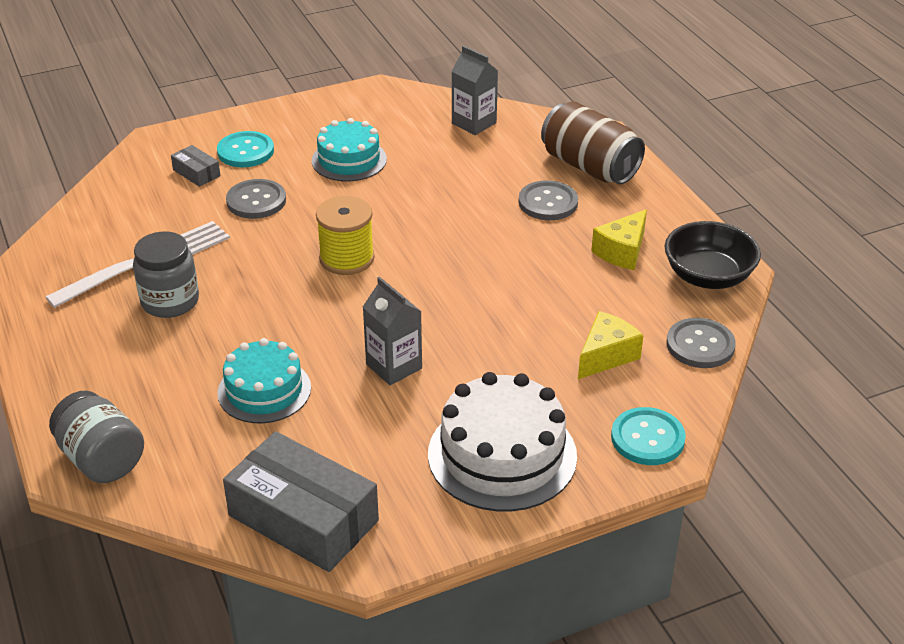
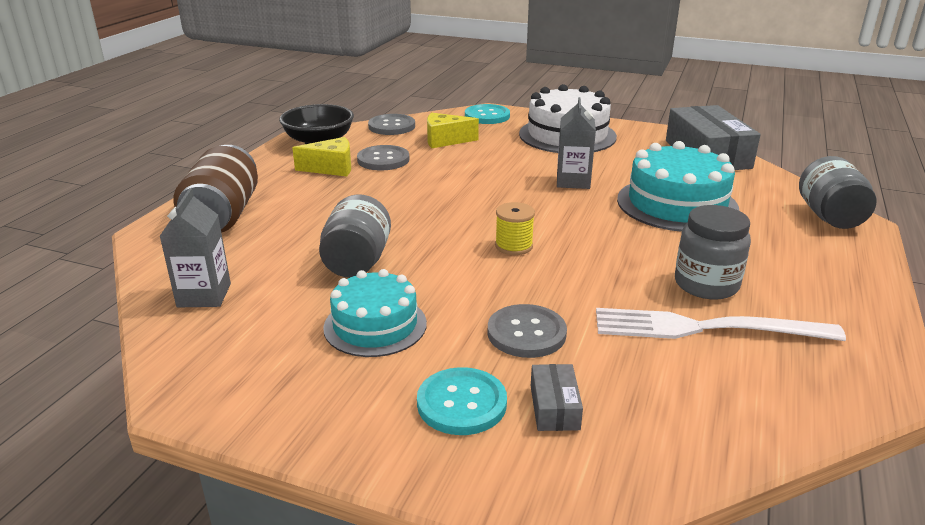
camera: 135 degrees left, 10 degrees down
(264, 390) = (677, 204): turquoise cake -> turquoise cake, size x1.52
(347, 258) = (514, 246): yellow spool -> yellow spool, size x0.66
(430, 187) = (357, 262): none -> grey jar
(548, 202) = (305, 210): grey button -> grey button (383, 160)

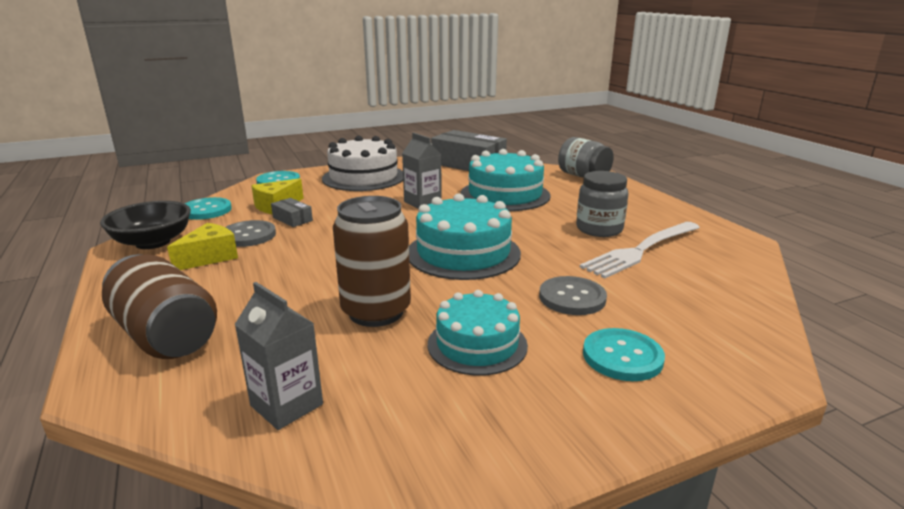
camera: 45 degrees left, 5 degrees down
(357, 262) = (376, 312): grey jar -> brown can
(391, 126) = (206, 210): grey button -> turquoise button
(514, 246) = (463, 253): yellow spool -> turquoise cake
(554, 407) = (665, 328): grey box -> grey box (292, 219)

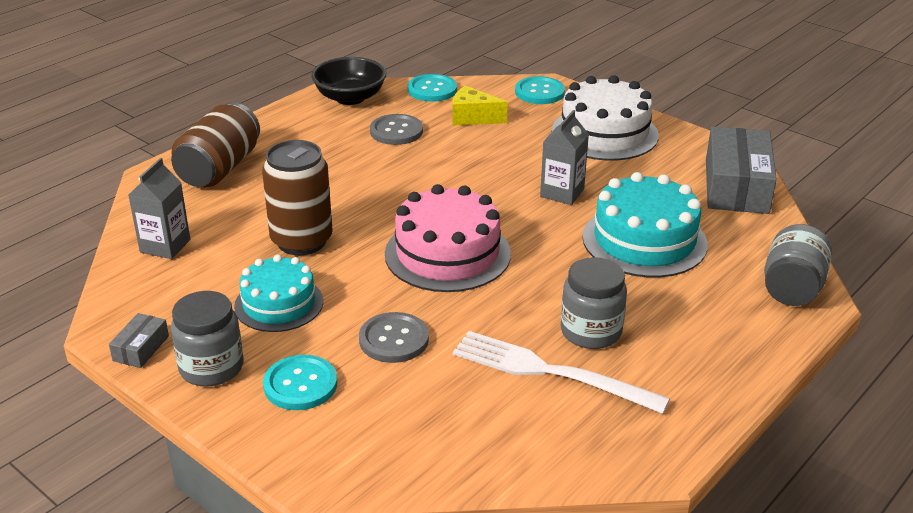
camera: 65 degrees right, 10 degrees up
(210, 257) = (342, 133): yellow cheese -> none
(292, 219) = (450, 137): grey box -> grey box (141, 348)
(463, 253) = (447, 254): turquoise cake -> pink cake
(571, 410) = (211, 368): none -> grey jar

